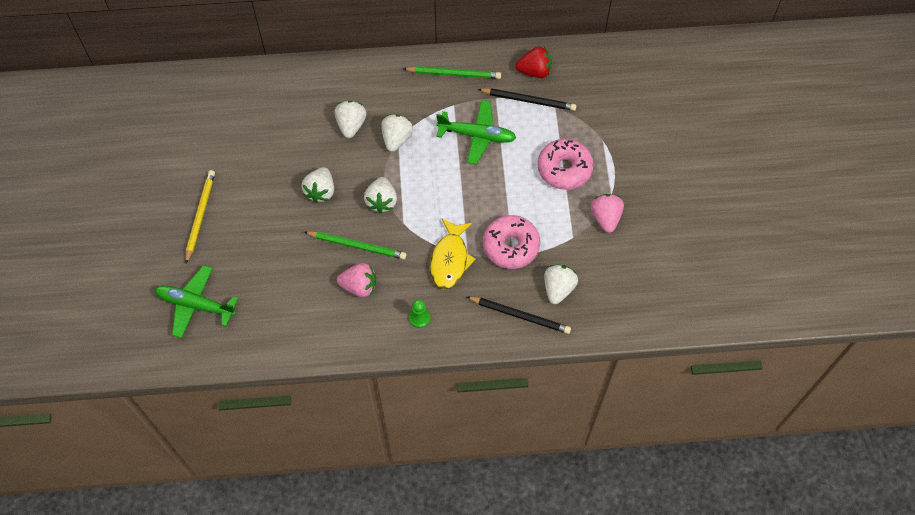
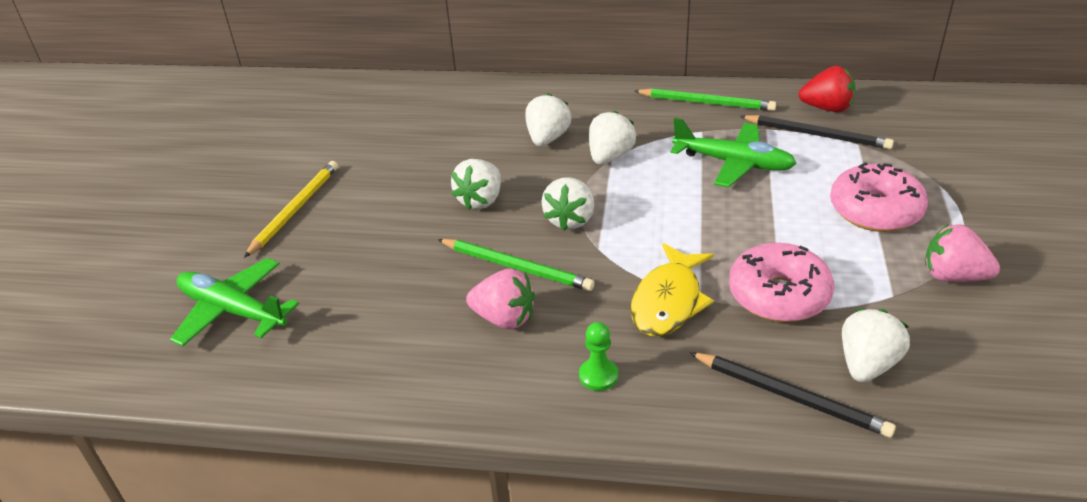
camera: 15 degrees right, 25 degrees down
(605, 218) = (953, 276): pink strawberry -> pink strawberry turned 75 degrees counterclockwise

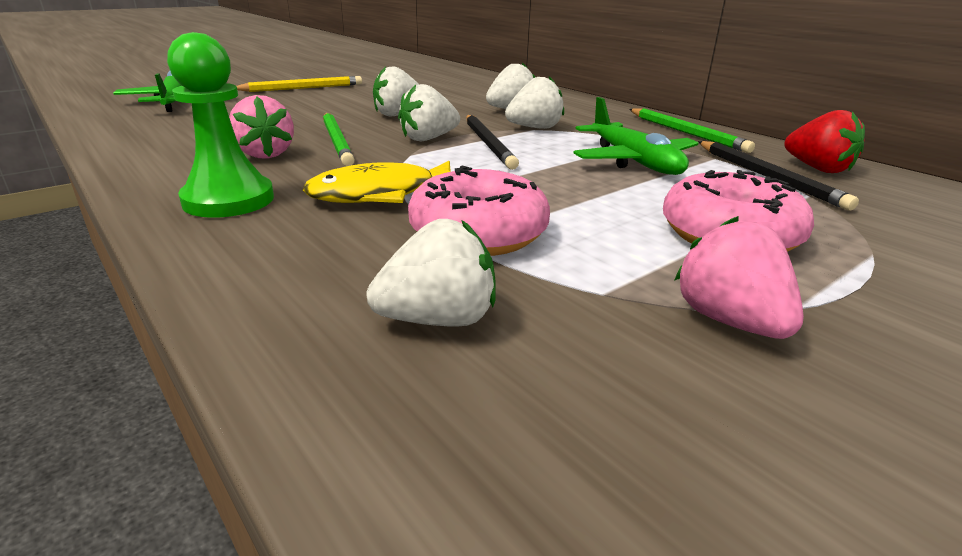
camera: 40 degrees right, 10 degrees down
(598, 376) = (228, 200): green pawn -> green pawn, size x1.92
(791, 396) = (308, 291): black pencil -> black pencil (488, 143)

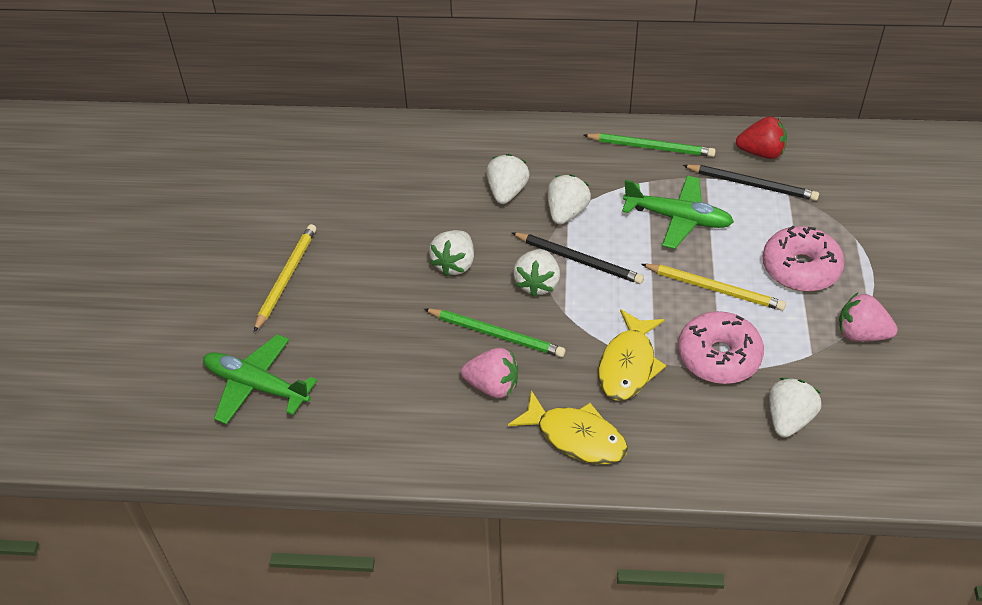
camera: 45 degrees left, 20 degrees up
(228, 200) = (576, 437): green pawn -> yellow fish
(581, 201) = (714, 289): none -> yellow pencil

